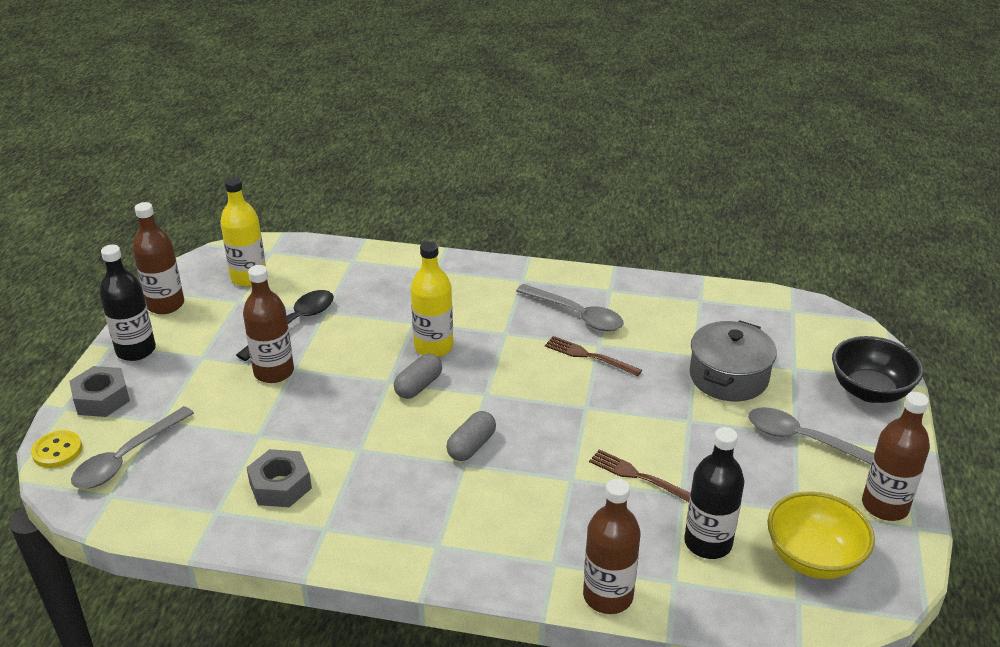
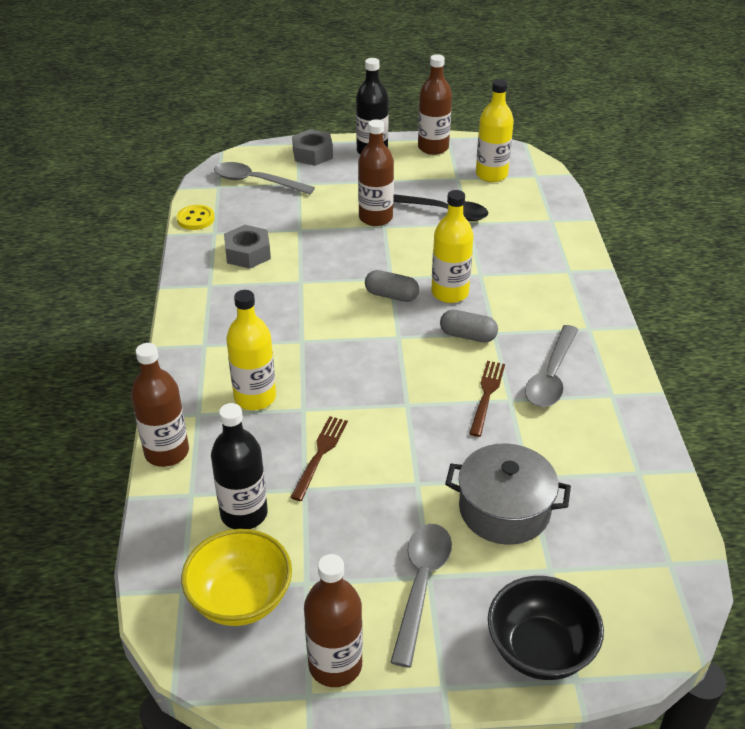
camera: 75 degrees right, 5 degrees up
(57, 451) = (254, 154): yellow button -> yellow button (195, 219)
(471, 446) = (325, 341): grey capsule -> grey capsule (468, 336)
(542, 513) = (255, 397): none -> yellow bottle

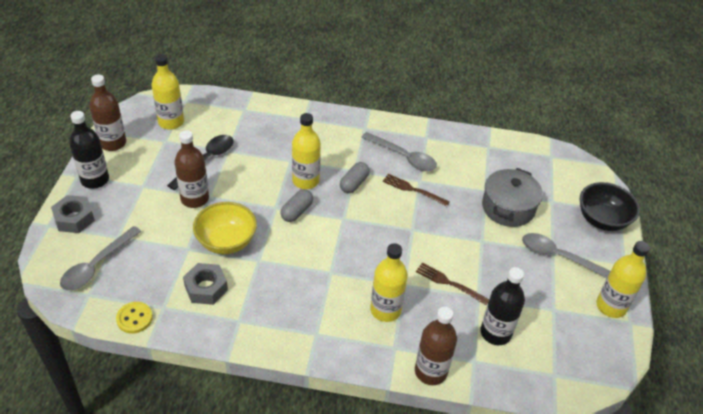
camera: 80 degrees left, 5 degrees up
(240, 599) = (564, 344): yellow bowl -> yellow bowl (226, 242)
(335, 665) = (611, 306): brown bottle -> yellow bottle

